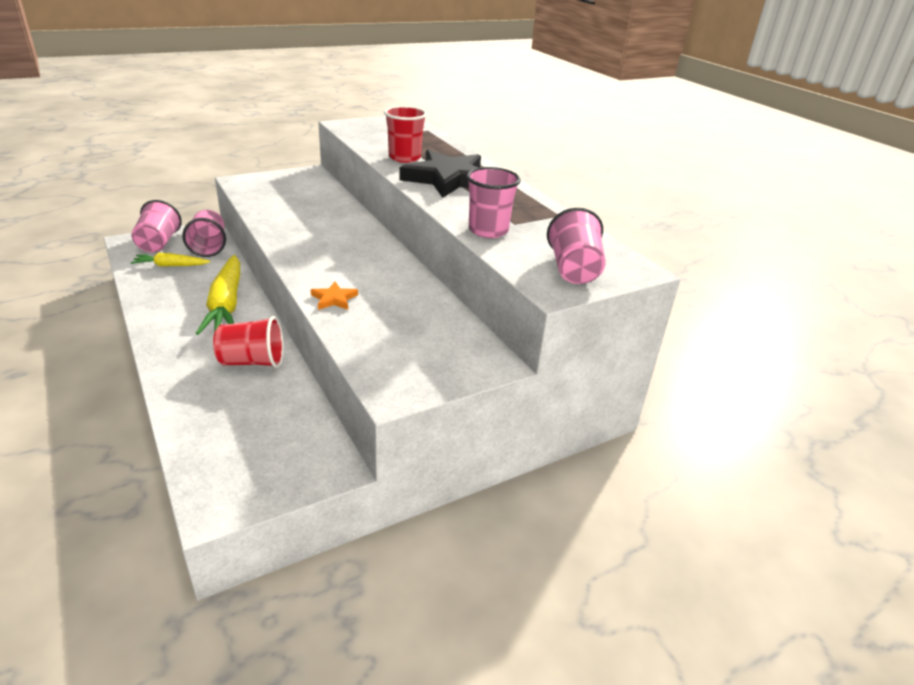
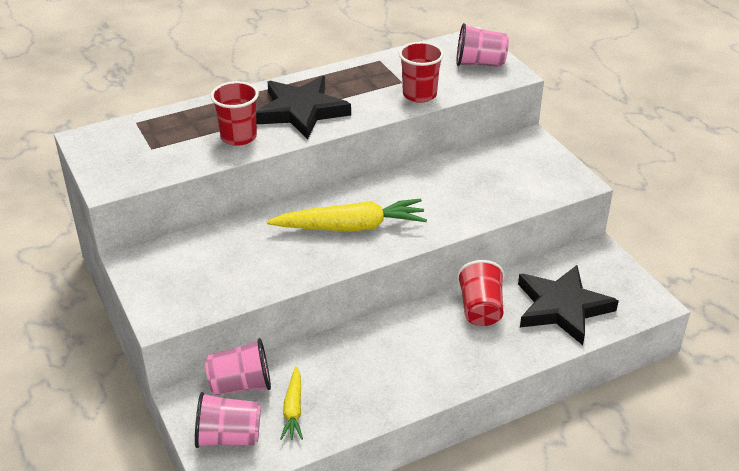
camera: 85 degrees left, 5 degrees up
(226, 304) = (381, 344): yellow carrot -> yellow carrot (350, 227)
(234, 421) = (562, 307): none -> black star
(334, 299) = (457, 217): orange star -> none
(488, 230) = (419, 95): pink cup -> red cup

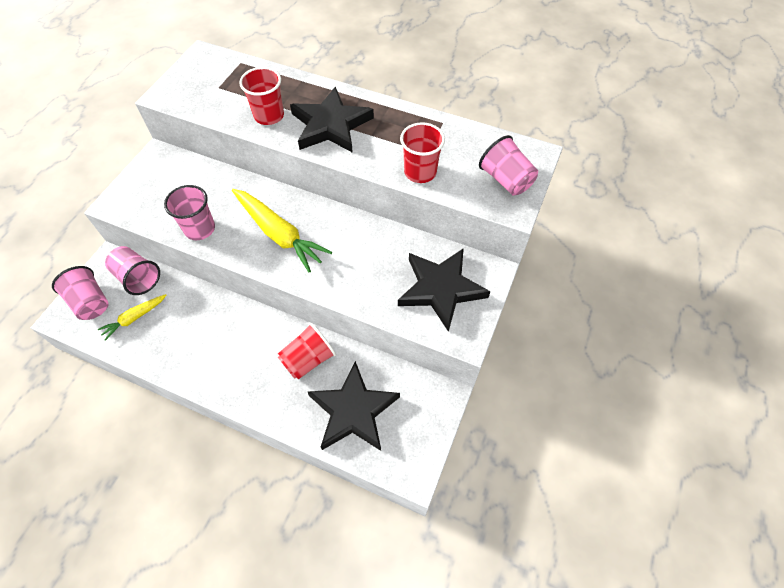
camera: 50 degrees right, 20 degrees up
(279, 273) = (200, 229): none -> pink cup
(519, 170) = (440, 289): none -> black star

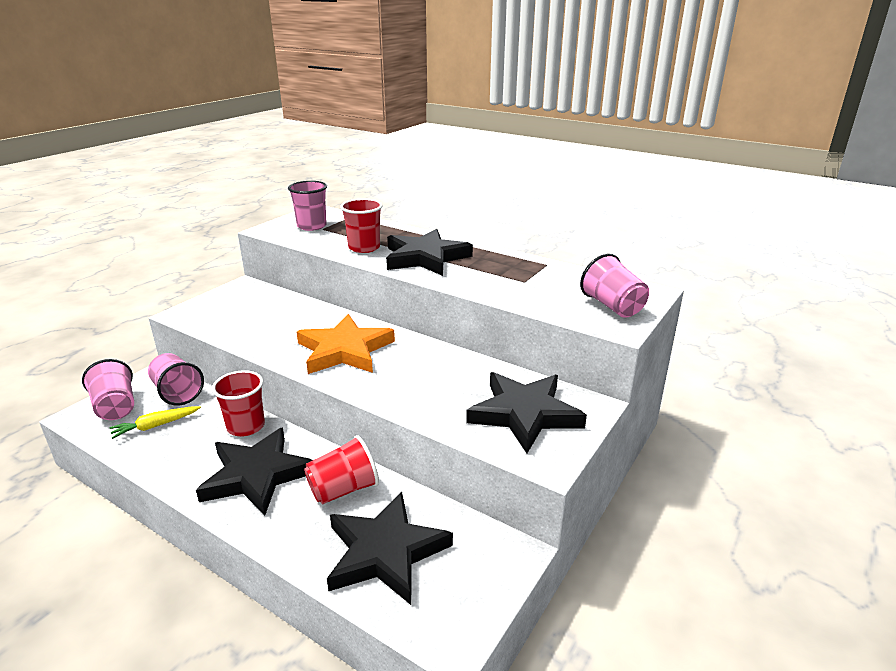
camera: 10 degrees right, 30 degrees down
(200, 229) = (260, 339): pink cup -> pink cup (312, 226)
(237, 356) = (257, 475): none -> black star
(278, 234) = (345, 350): yellow carrot -> orange star
(420, 172) = (514, 294): red cup -> red cup (246, 426)

